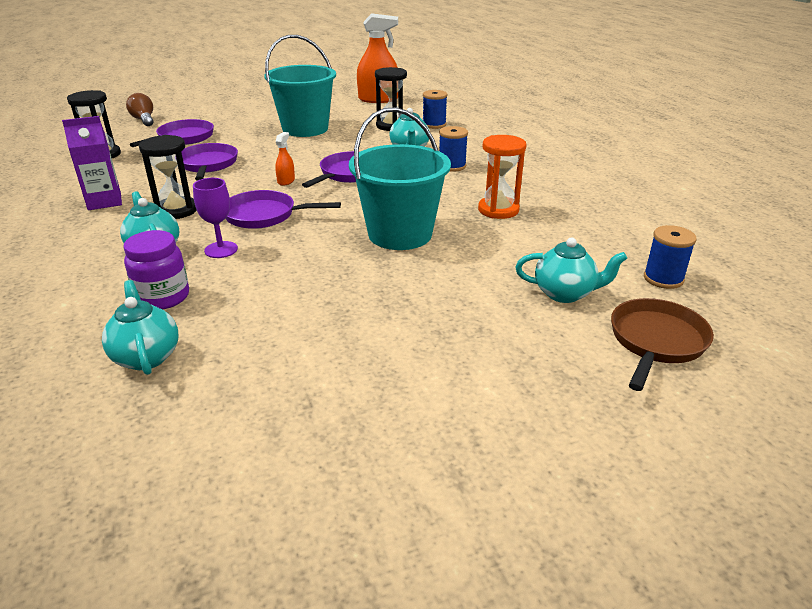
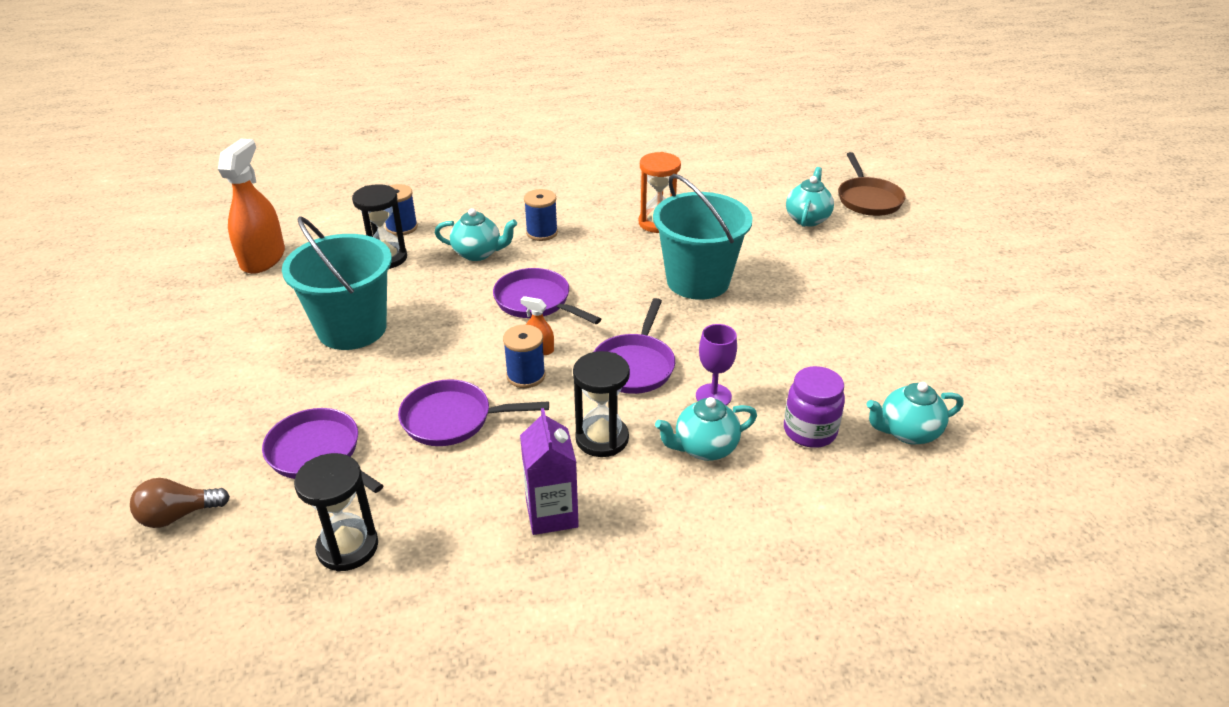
camera: 80 degrees left, 5 degrees up
(656, 342) = (868, 199): brown pan -> brown pan turned 135 degrees counterclockwise
(663, 279) = (788, 177): blue spool -> blue spool (526, 376)

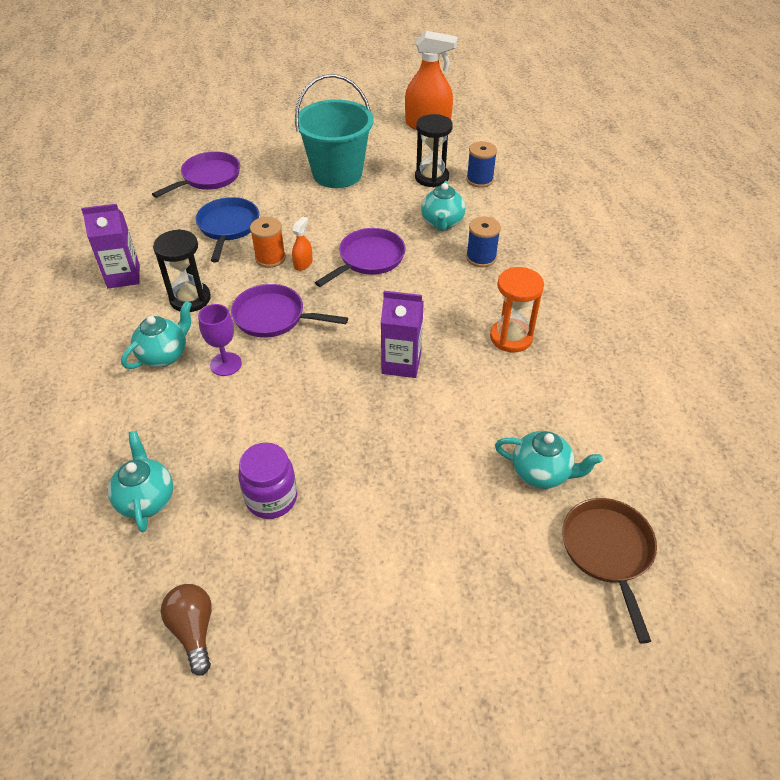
camera: 90 degrees right, 10 degrees up
(178, 515) = (171, 140): brown light bulb -> brown light bulb (193, 630)
(348, 547) = (126, 198): black hourglass -> none
(453, 419) = (228, 227): purple pan -> blue pan
(526, 376) = (270, 258): blue spool -> orange spool
(698, 281) = (401, 363): turquoise bucket -> purple carton
(704, 448) = (164, 355): turquoise teapot -> turquoise teapot turned 60 degrees clockwise
(810, 431) = (167, 424): purple jar -> purple jar (271, 498)
(868, 199) = (608, 552): brown pan -> brown pan turned 90 degrees clockwise

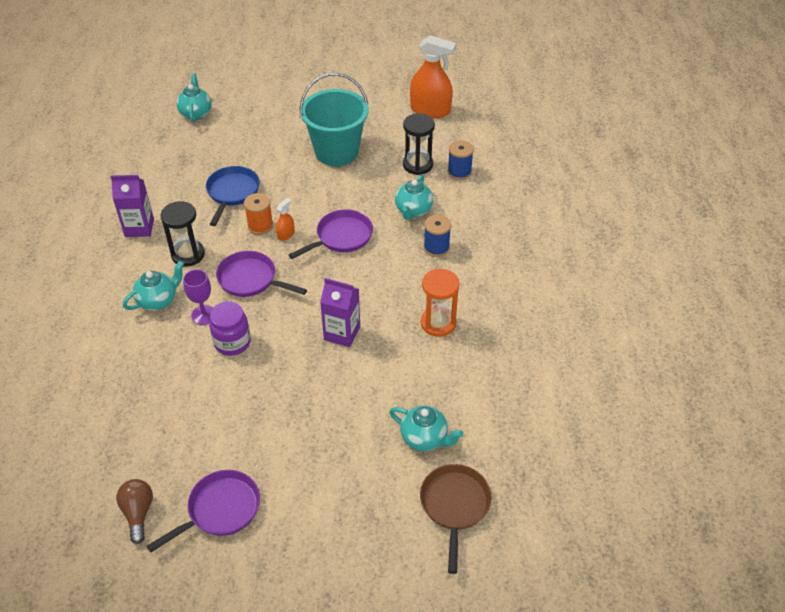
camera: 10 degrees right, 0 degrees up
(146, 499) = (123, 414): turquoise teapot -> turquoise teapot (196, 113)
(208, 178) = (226, 143): purple pan -> purple pan (220, 510)
(271, 498) = (214, 427): purple jar -> purple jar (232, 342)

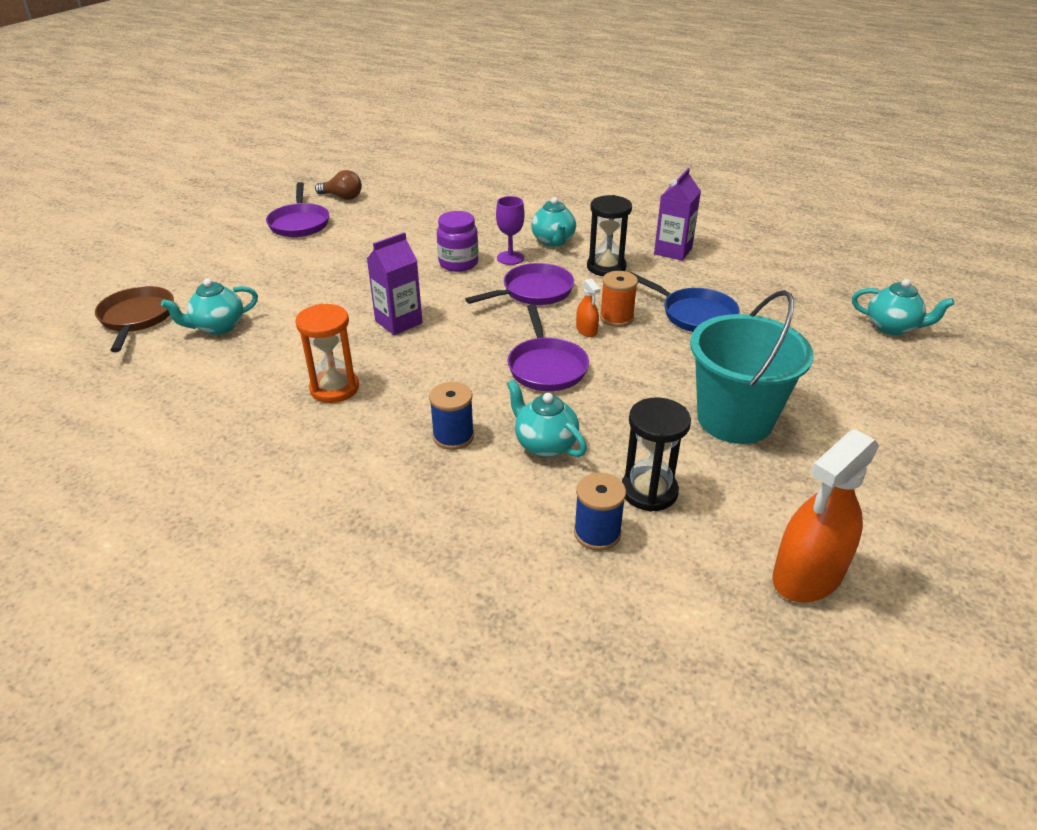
camera: 120 degrees right, 10 degrees down
(454, 506) = (137, 318): brown pan -> brown pan turned 135 degrees counterclockwise

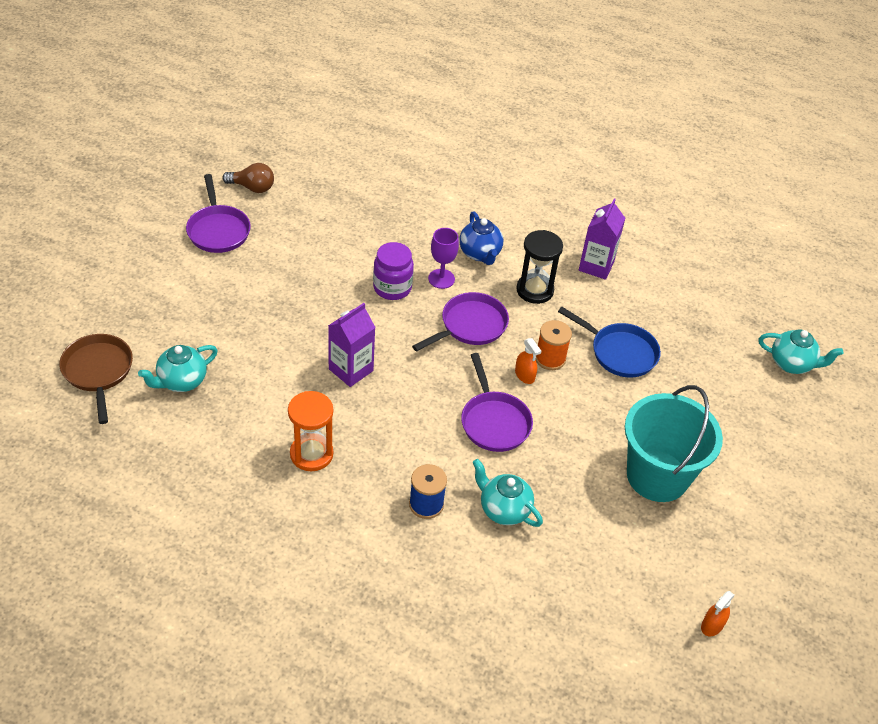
camera: 10 degrees left, 10 degrees up
(553, 241) = (480, 253): turquoise teapot -> blue teapot
(597, 533) = (555, 596): blue spool -> none
(649, 491) = (592, 554): black hourglass -> none
(808, 575) = (712, 625): orange spray bottle -> orange spray bottle, size x0.45

